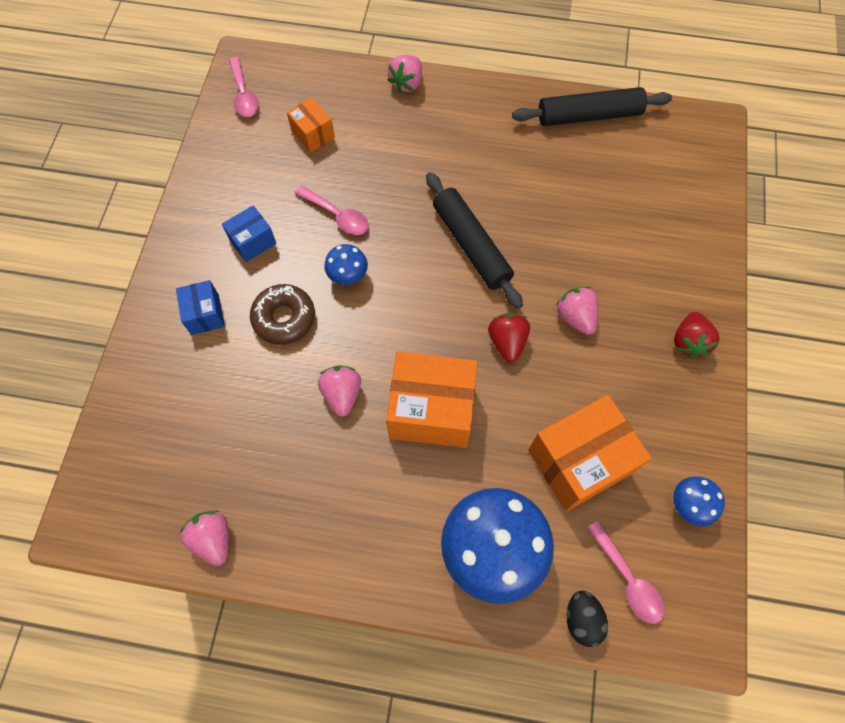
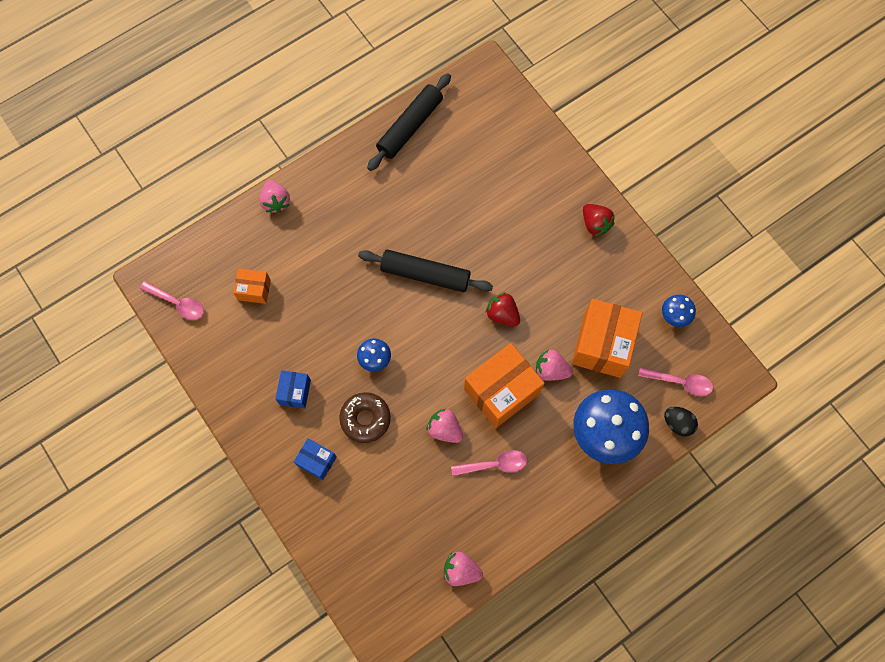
camera: 45 degrees left, 5 degrees up
(337, 215) = (328, 328): pink spoon -> pink spoon (494, 464)
(575, 317) = (524, 265): pink strawberry -> pink strawberry (551, 370)

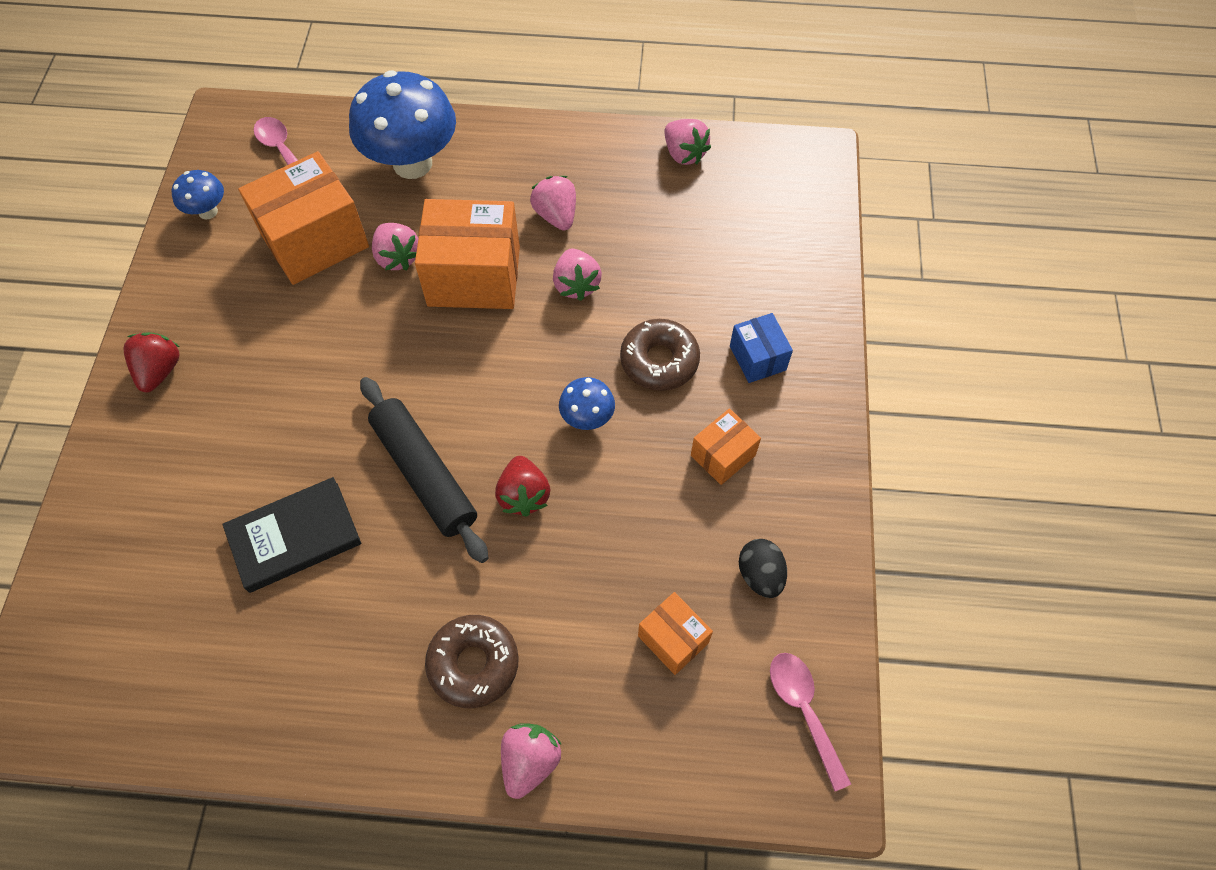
camera: 140 degrees left, 10 degrees down
(295, 392) = (723, 455): blue box -> orange box
(330, 217) = (473, 664): none -> brown donut
(410, 126) = (221, 717): black rolling pin -> none
(453, 206) = (294, 537): none -> black book
(494, 464) = (556, 215): pink spoon -> pink strawberry
(502, 314) = (384, 354): red strawberry -> red strawberry (524, 495)
(677, 423) = (331, 122): black egg -> black egg (760, 575)

